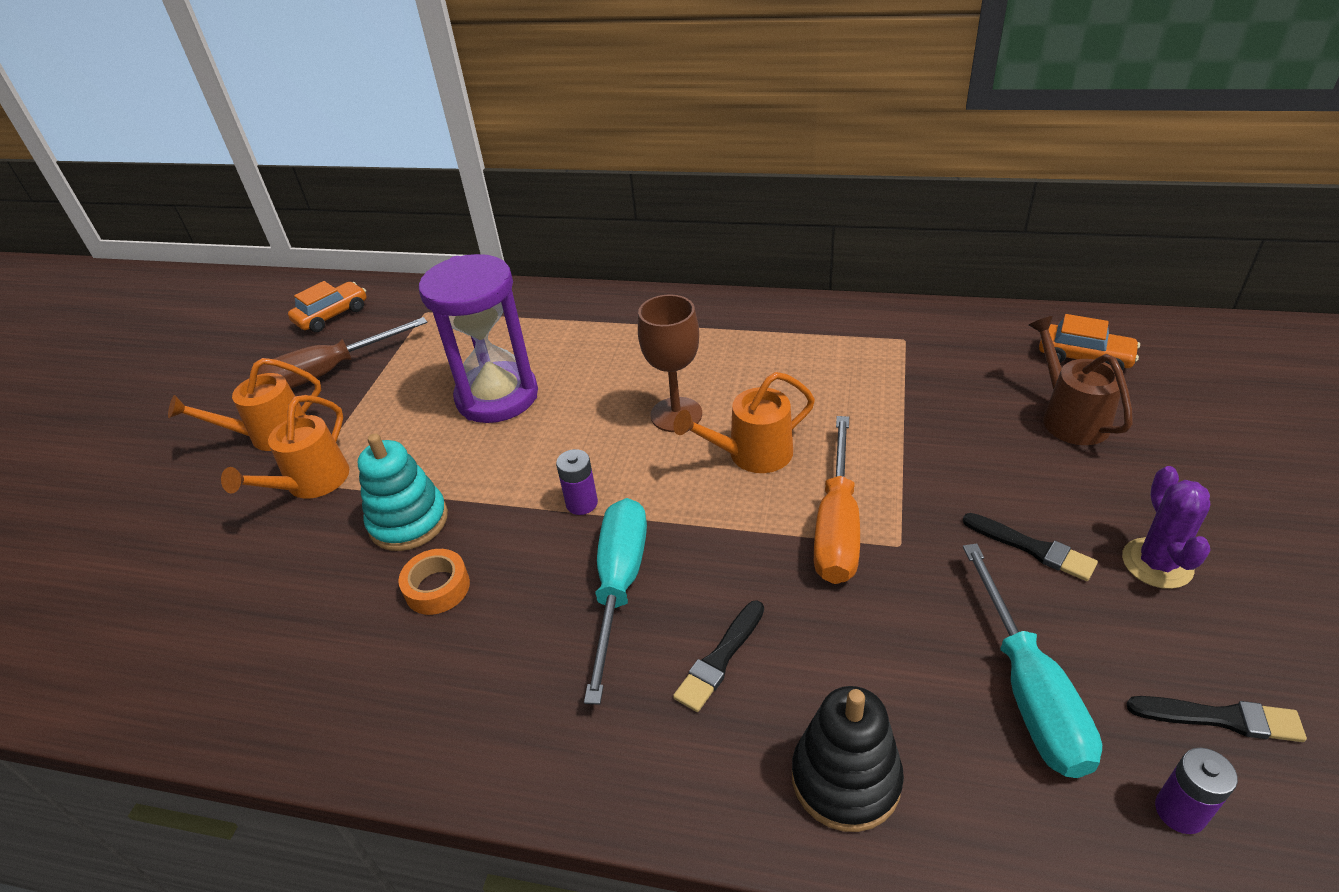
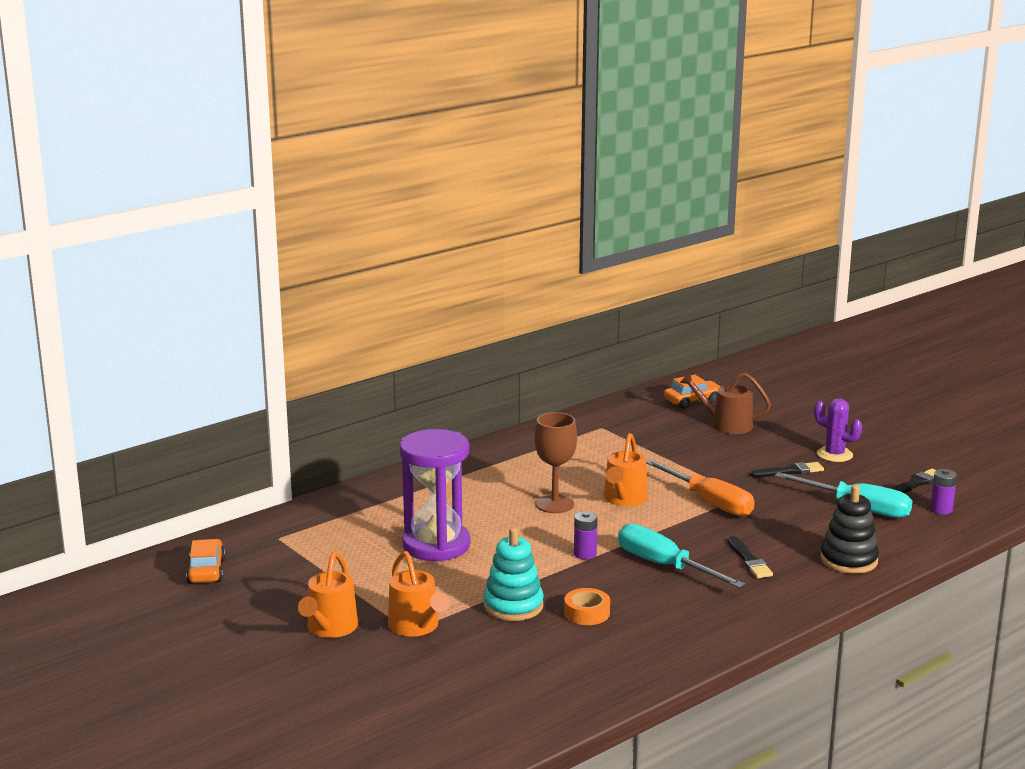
camera: 55 degrees left, 20 degrees down
(329, 372) = (289, 591): brown screwdriver -> none

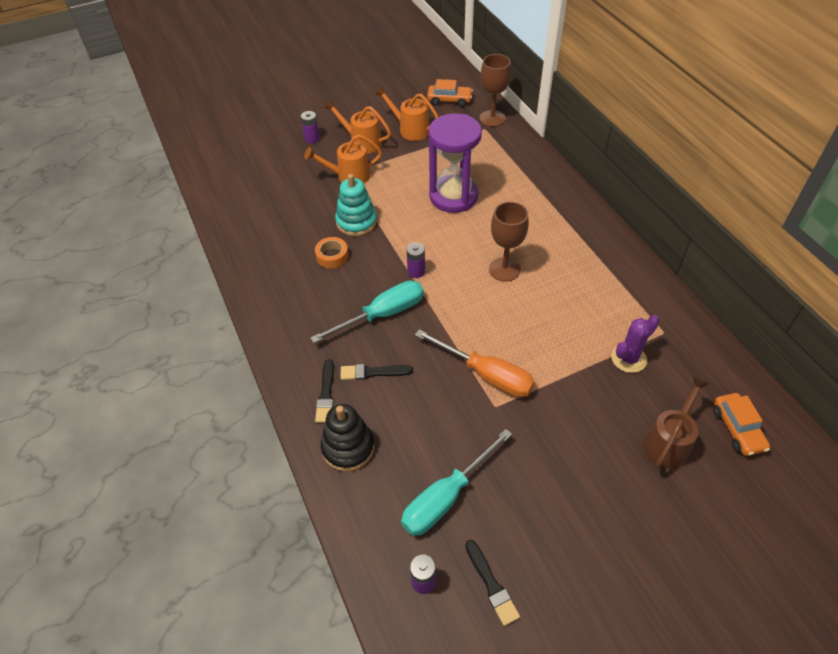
camera: 105 degrees right, 30 degrees up
(253, 534) = (492, 118): none -> brown goblet
(328, 675) = (312, 139): none -> purple battery
(624, 499) = (504, 315): orange watering can -> orange watering can (410, 129)
(709, 502) = (486, 374): orange screwdriver -> orange screwdriver turned 120 degrees counterclockwise
(789, 471) = (541, 464): black brush -> black brush (326, 394)
(834, 455) = (579, 525): purple cactus -> purple cactus (628, 358)

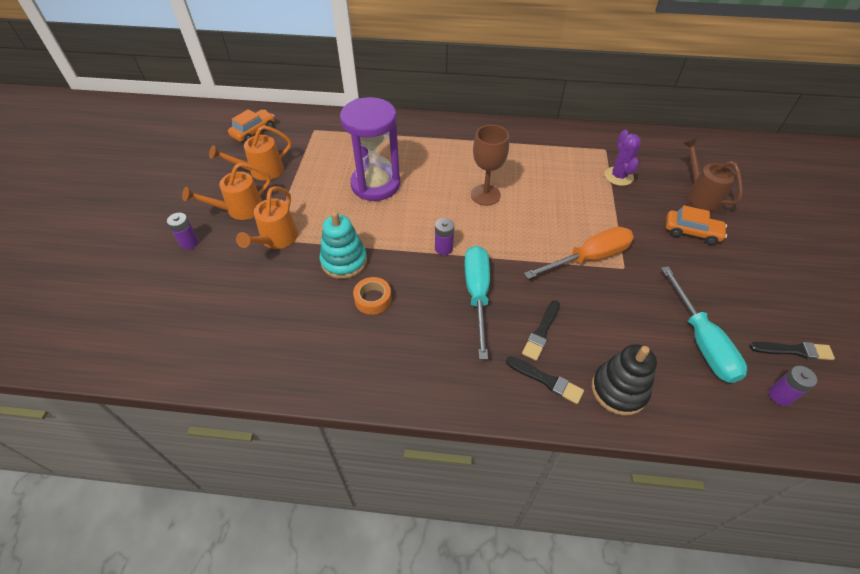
camera: 60 degrees left, 0 degrees up
(492, 118) = (307, 120): brown goblet -> none
(737, 429) = (704, 160): orange car -> orange car (692, 232)

